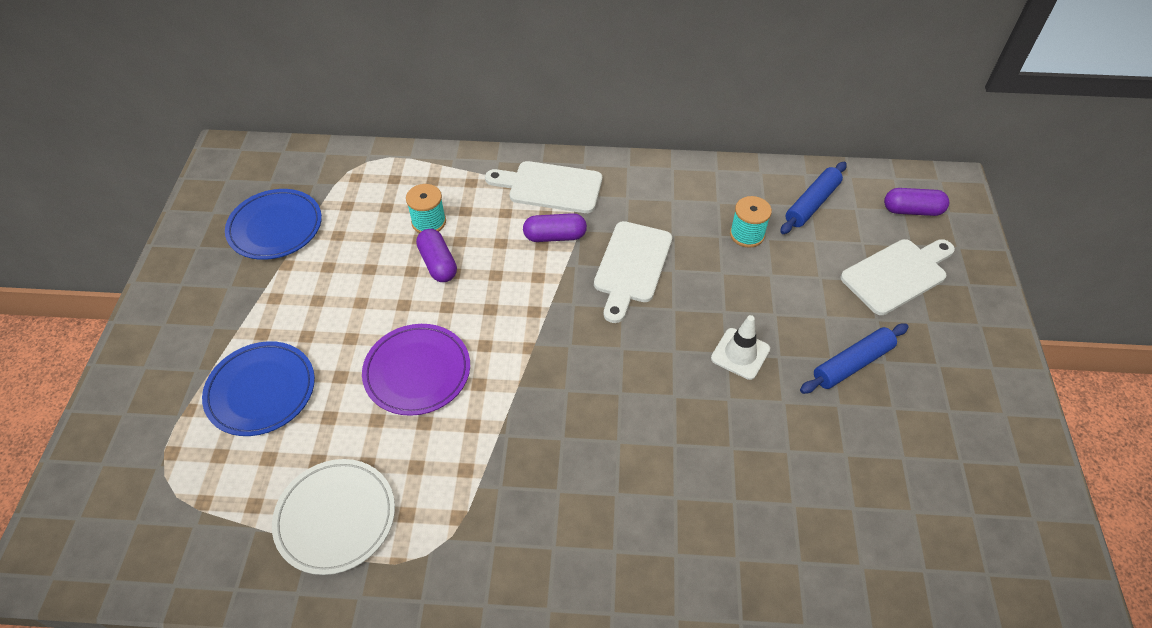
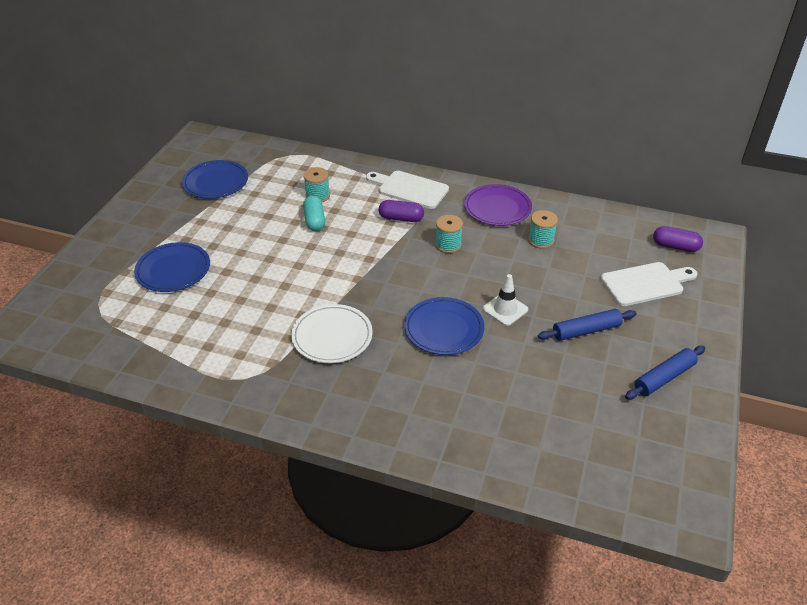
camera: 15 degrees right, 10 degrees down
(335, 518) = (194, 347): white plate -> white plate (332, 336)
(417, 372) = (277, 278): purple plate -> purple plate (497, 208)
(438, 264) = (314, 220): purple capsule -> turquoise capsule
(631, 266) = (448, 245): white cutting board -> turquoise spool
(672, 403) = (444, 329): none -> blue plate
(812, 203) = (598, 230): blue rolling pin -> blue rolling pin (664, 378)

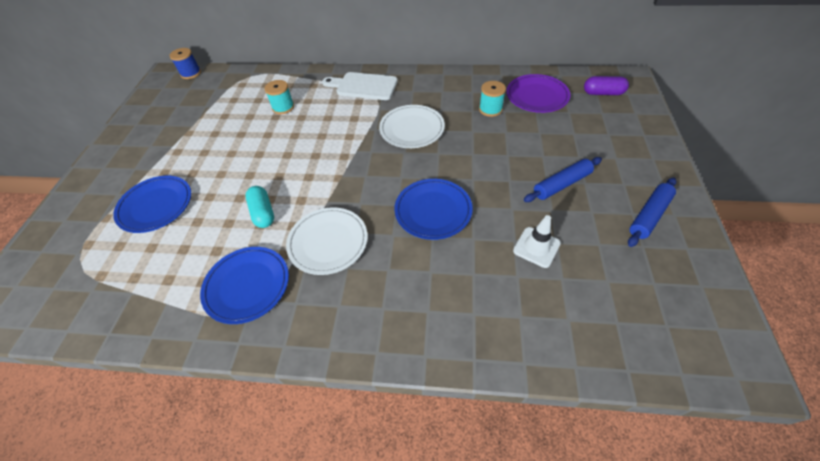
camera: 10 degrees left, 10 degrees up
(215, 182) = (186, 112): blue plate -> blue plate (247, 286)
(226, 140) = (191, 73): none -> blue spool
(314, 220) = (285, 130): turquoise capsule -> turquoise capsule (263, 213)
(401, 218) = (363, 113): purple capsule -> none
(448, 245) = (412, 129): turquoise spool -> white plate
(497, 208) = (443, 88): purple plate -> purple plate (537, 96)
(505, 309) = (482, 179): white traffic cone -> white traffic cone (536, 247)
(645, 284) = (593, 130): white cutting board -> none

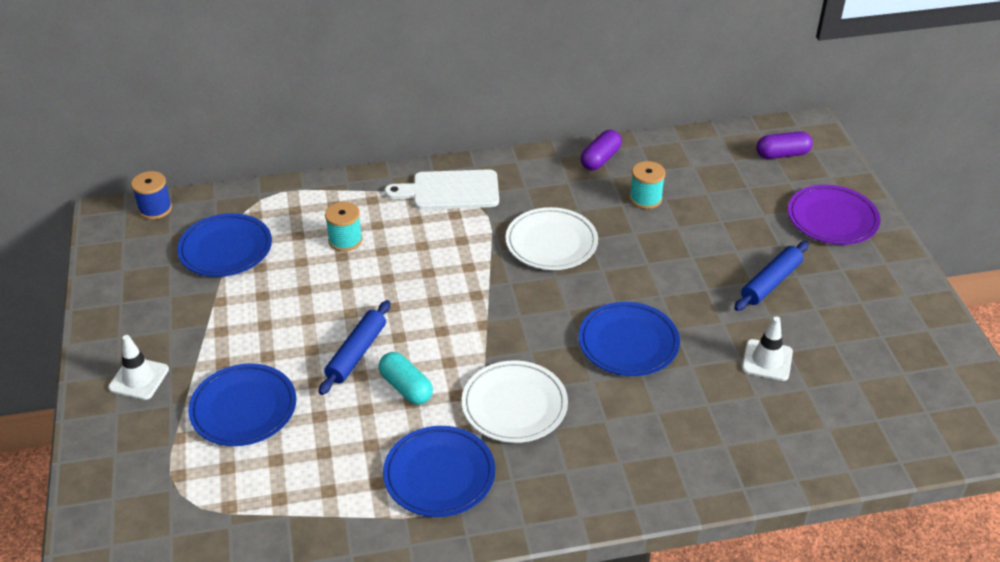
camera: 20 degrees left, 10 degrees down
(112, 173) = (139, 378): none -> white traffic cone
(212, 102) = (225, 249): none -> blue plate
(470, 79) = (600, 159): none -> purple capsule
(537, 96) = (699, 171): purple plate -> purple plate (832, 218)
(649, 215) = (879, 301): blue rolling pin -> blue rolling pin (356, 353)

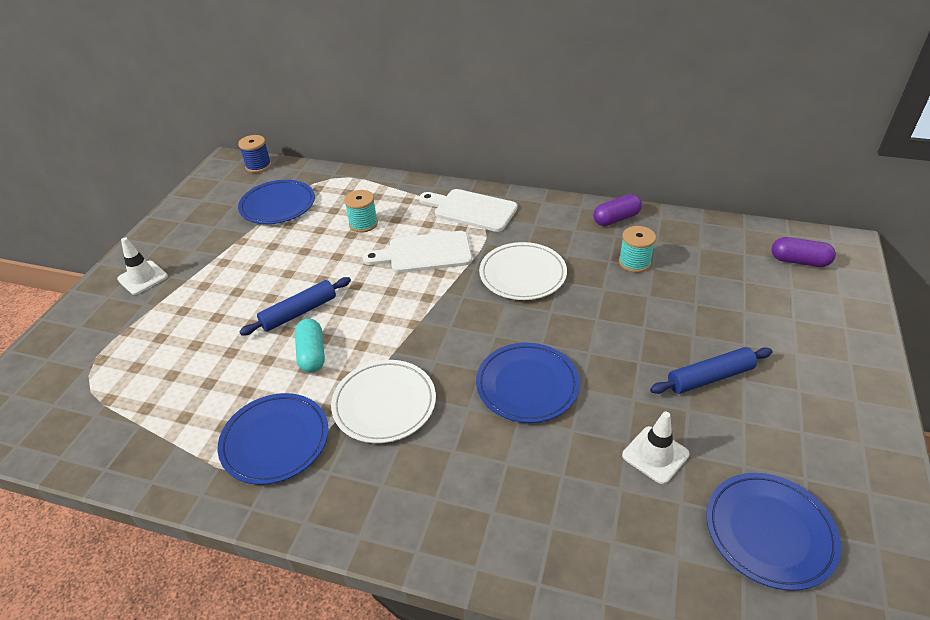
camera: 30 degrees right, 0 degrees up
(243, 408) = (186, 325): blue plate -> blue plate (769, 532)
(438, 251) = (424, 253): none -> white cutting board
(832, 218) = (818, 336): purple plate -> none

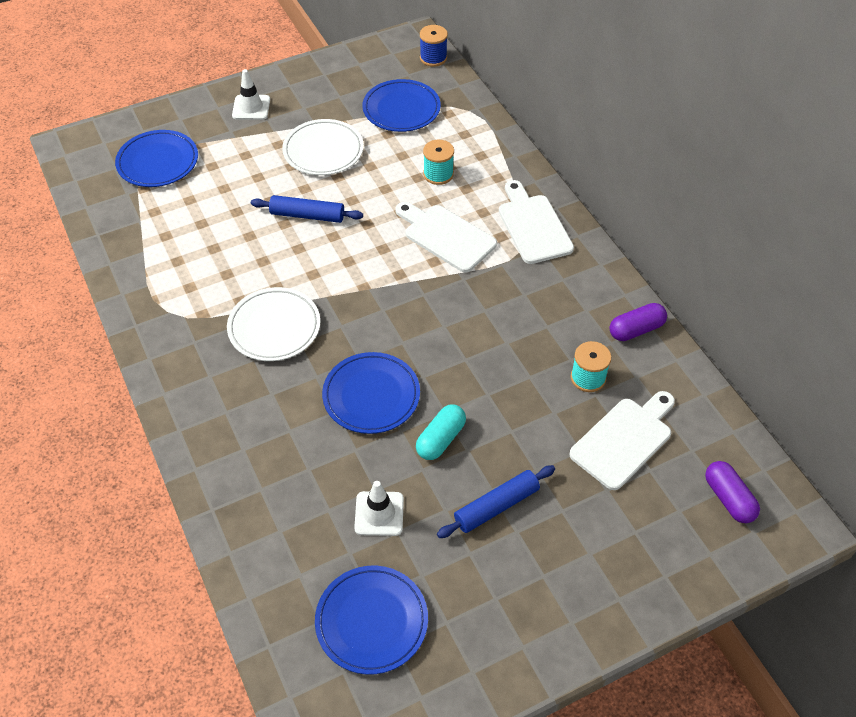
camera: 45 degrees right, 10 degrees up
(275, 441) = (191, 295): blue plate -> blue plate (158, 162)
(312, 354) = (278, 254): turquoise capsule -> turquoise capsule (440, 439)
(522, 274) = (489, 313): white plate -> white plate (323, 151)
(616, 219) = (636, 329): purple capsule -> purple capsule turned 45 degrees counterclockwise
(706, 277) = (624, 440): none -> white cutting board
(709, 377) = (496, 506): blue rolling pin -> blue rolling pin turned 60 degrees counterclockwise

